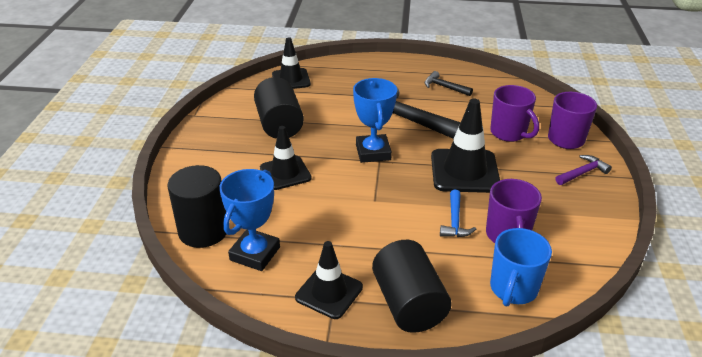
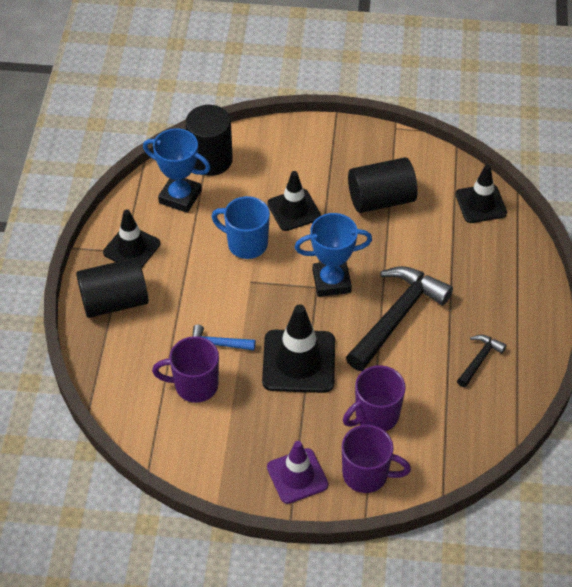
camera: 90 degrees right, 15 degrees up
(513, 289) = (125, 378): blue mug -> blue mug (246, 244)
(582, 173) = (297, 476): purple hammer -> purple traffic cone

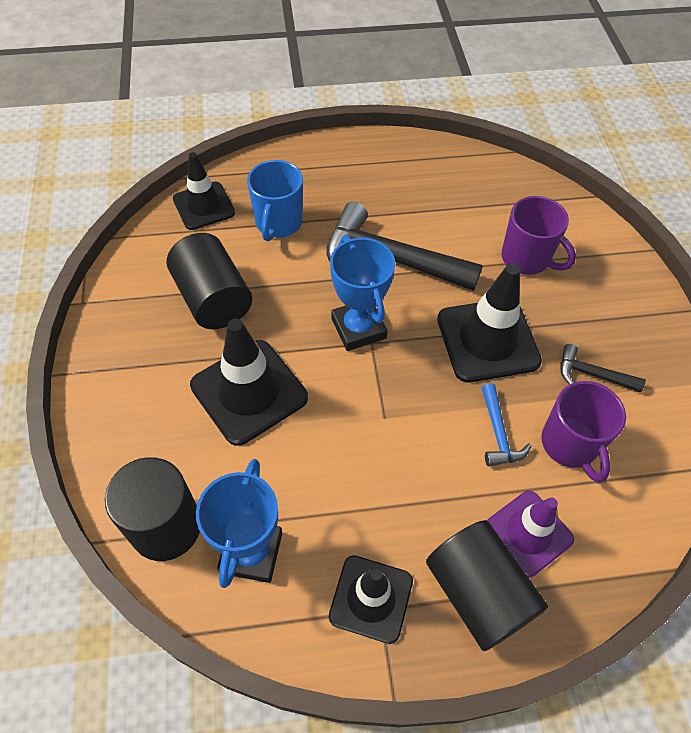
camera: 105 degrees left, 5 degrees up
(246, 244) = (322, 437): blue mug -> blue mug (278, 223)
(294, 210) = (249, 391): black traffic cone -> black traffic cone, size x1.50
(297, 476) = (634, 314): purple traffic cone -> purple traffic cone (528, 533)
(367, 474) = (599, 256): purple mug -> none
(479, 360) = (421, 186): black hammer -> black hammer (592, 374)

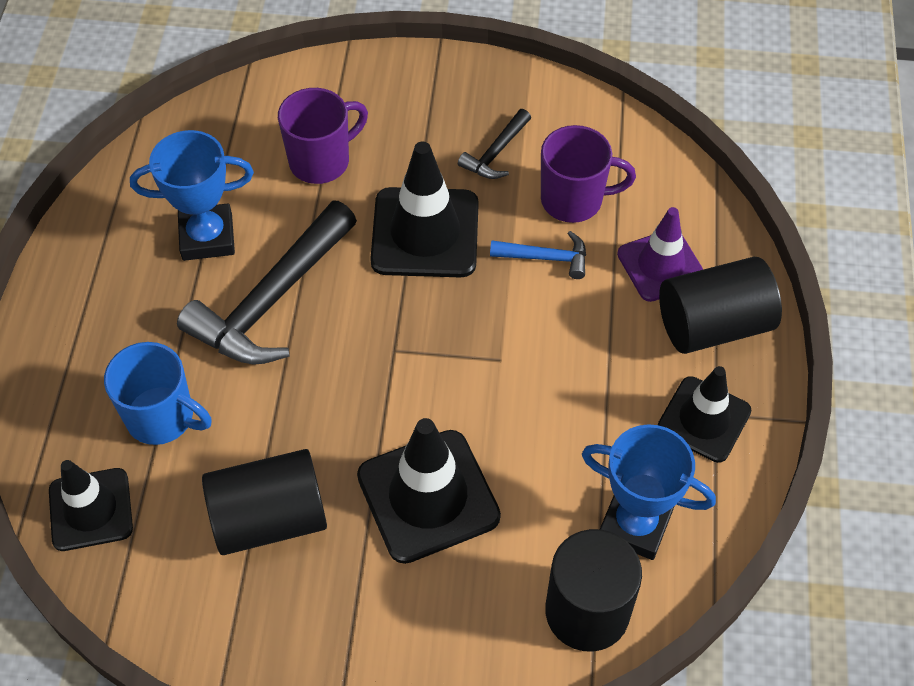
camera: 75 degrees left, 0 degrees up
(358, 328) = (369, 359): blue trophy -> blue trophy (207, 237)

